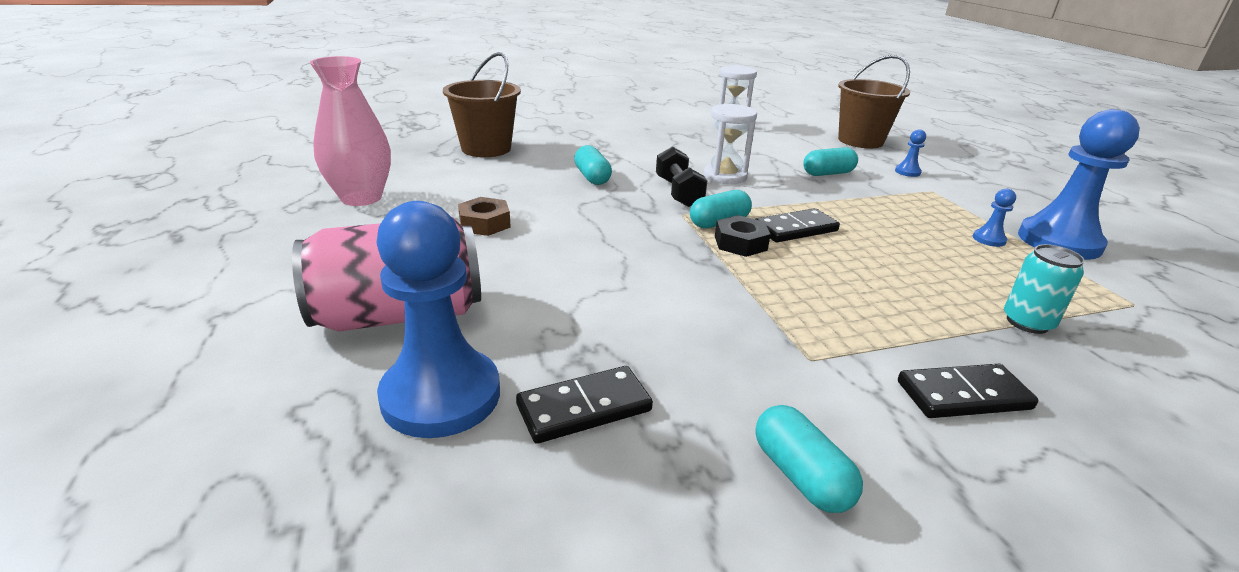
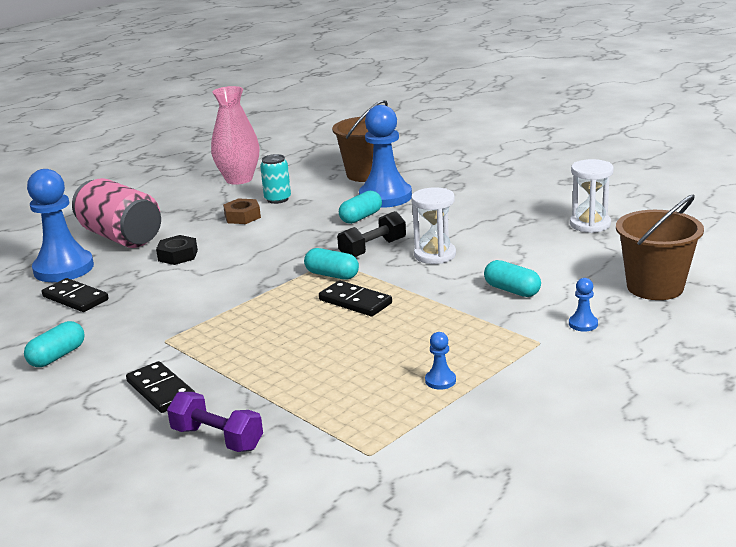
camera: 65 degrees right, 5 degrees down
(740, 243) = (304, 289): black nut -> black nut (178, 255)
(1027, 322) = (283, 407): turquoise can -> turquoise can (277, 199)
(1059, 241) = (482, 416): blue pawn -> blue pawn (385, 197)
(1104, 382) = (217, 439): none -> purple dumbbell

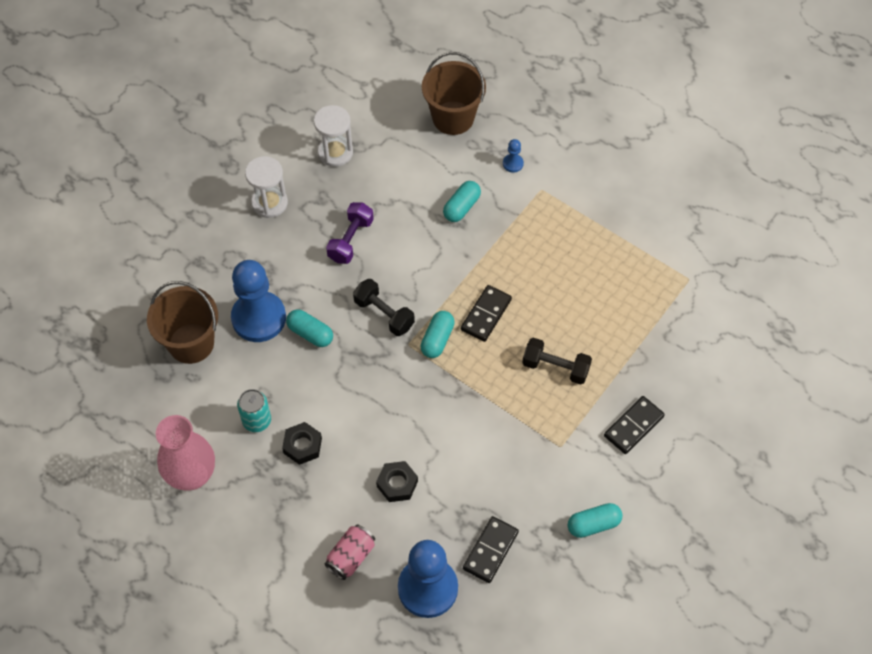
camera: 100 degrees left, 35 degrees up
(57, 356) = (593, 524): turquoise capsule -> turquoise capsule turned 45 degrees counterclockwise
(121, 237) = (351, 556): pink can -> pink can, size x0.52
(217, 439) = (687, 371): purple dumbbell -> purple dumbbell (351, 240)
(242, 216) = (302, 446): brown nut -> black nut
(267, 341) = (555, 367): none -> black dumbbell
(435, 255) = (396, 264): white hourglass -> white hourglass (269, 203)
(440, 381) = (598, 246): blue pawn -> none

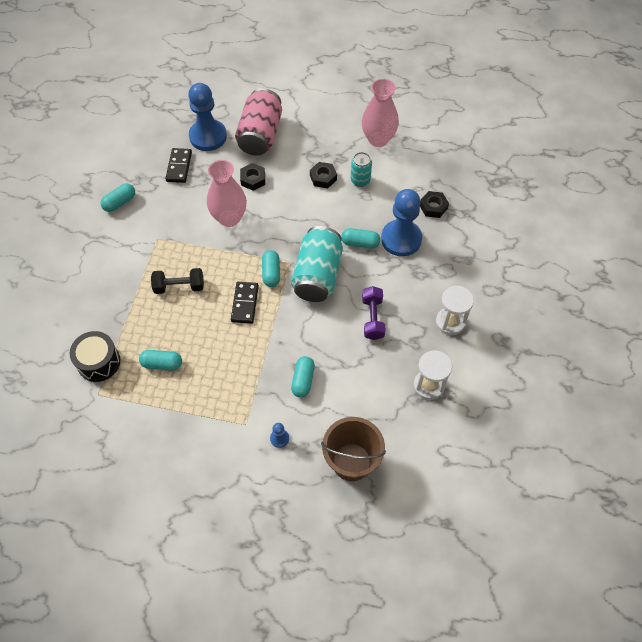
camera: 155 degrees right, 0 degrees up
(191, 343) = (433, 207): brown bucket -> black nut
(351, 556) = (260, 135): pink can -> pink can, size x1.91
(384, 314) = (317, 275): black dumbbell -> turquoise can
(455, 437) = (229, 218): none -> pink vase
(607, 284) = (162, 364): none -> turquoise capsule
(633, 426) = (111, 269): black domino -> none
(679, 314) = (98, 362): none -> black drum

